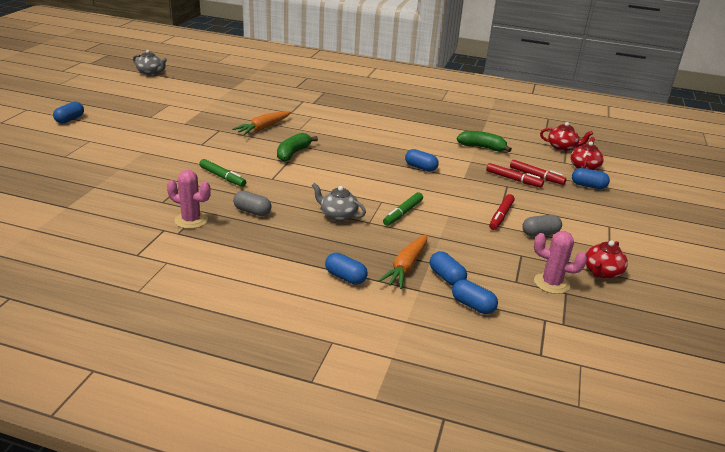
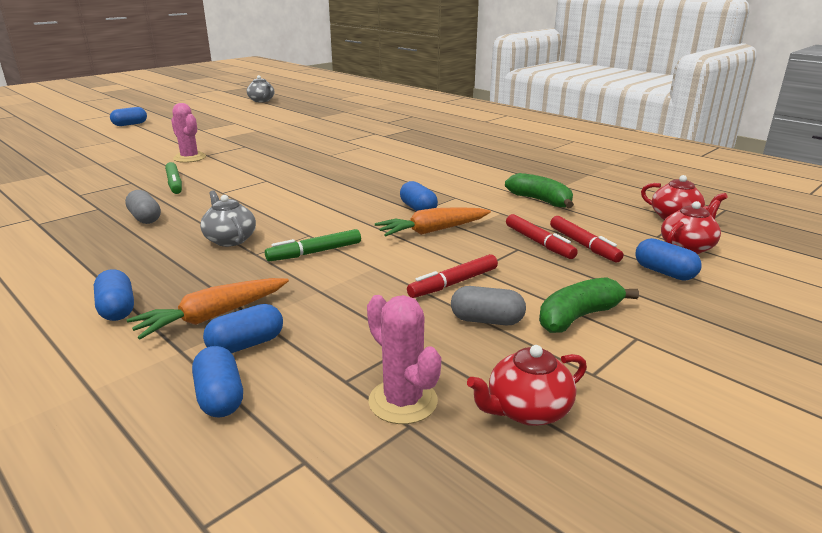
camera: 30 degrees right, 5 degrees down
(191, 220) = (72, 215): pink cactus -> pink cactus (189, 158)
(263, 128) = (292, 149): orange carrot -> orange carrot (432, 231)
(293, 153) = (285, 174): green banana -> green banana (578, 317)
(446, 277) = (246, 344): blue capsule -> blue capsule turned 60 degrees clockwise

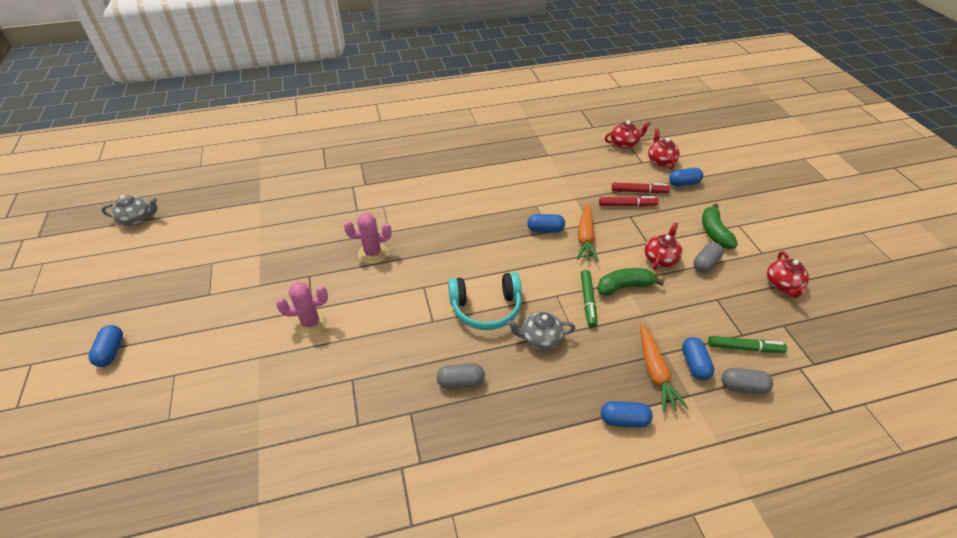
camera: 60 degrees left, 20 degrees up
(174, 183) = (383, 348): green marker -> green marker (744, 348)
(220, 397) = (743, 387): blue capsule -> grey capsule
(258, 208) = (486, 308): none -> turquoise headphones
(403, 401) = (765, 320): pink cactus -> pink cactus (372, 253)
(453, 283) = (660, 258): red marker -> red teapot
(540, 200) = (567, 175): green banana -> green banana (624, 287)

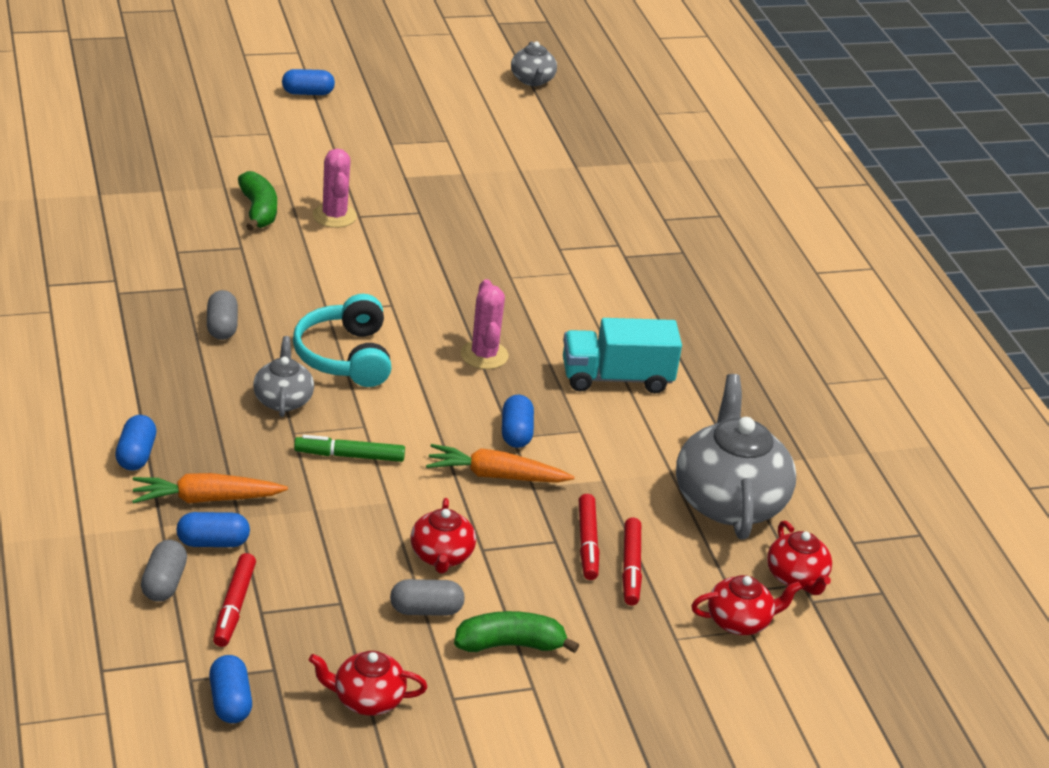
camera: 85 degrees right, 10 degrees down
(372, 253) = (462, 262): pink cactus -> pink cactus (484, 355)
(486, 191) = (616, 378): none -> turquoise truck
(577, 159) = (729, 500): none -> grey teapot
(624, 287) = (377, 500): green banana -> green banana (258, 210)
(660, 258) = (441, 556): red teapot -> red teapot turned 60 degrees clockwise
(683, 183) = (663, 638): blue capsule -> blue capsule (230, 701)
(705, 264) = (426, 610): grey capsule -> grey capsule turned 45 degrees counterclockwise
(744, 348) = (234, 606): green marker -> red marker

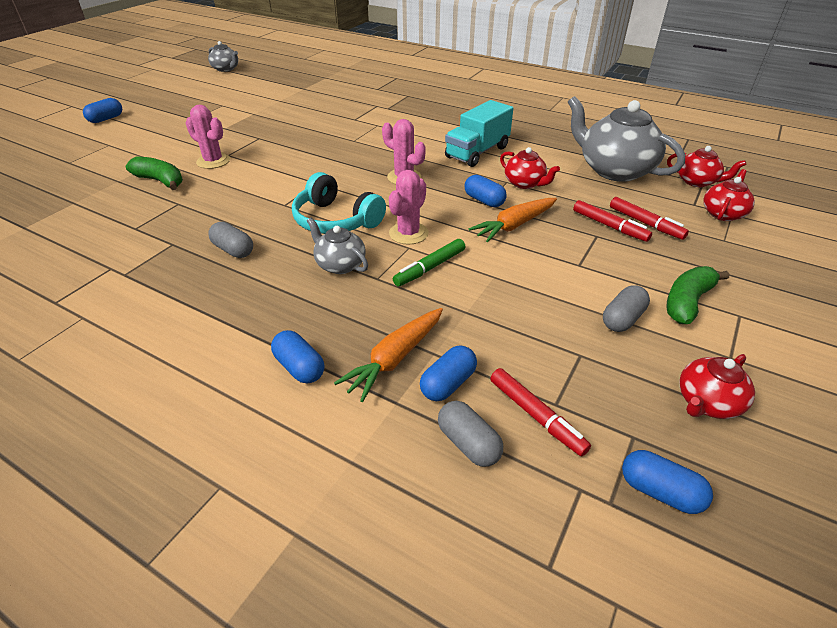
camera: 40 degrees left, 5 degrees up
(386, 414) = (408, 233): none -> pink cactus
(441, 556) = (571, 284): red teapot -> red teapot (525, 183)

